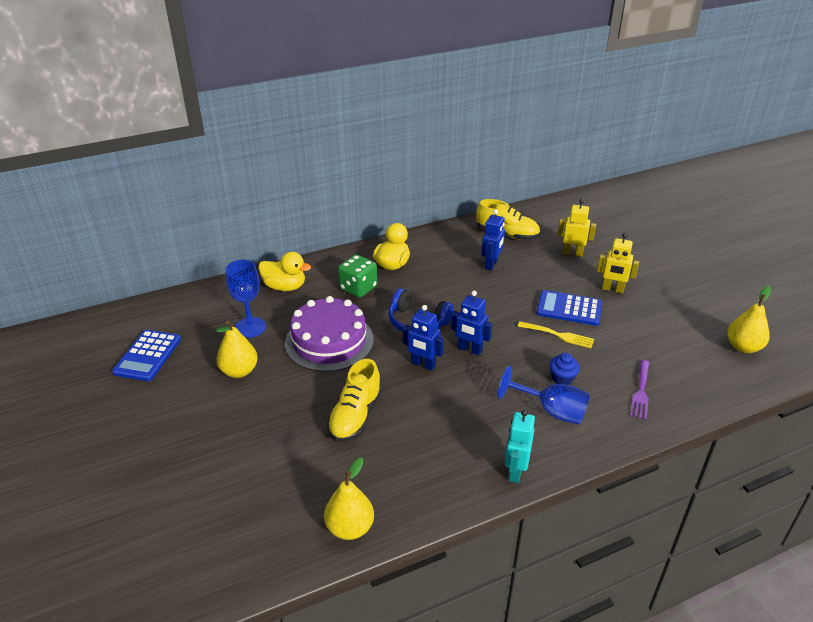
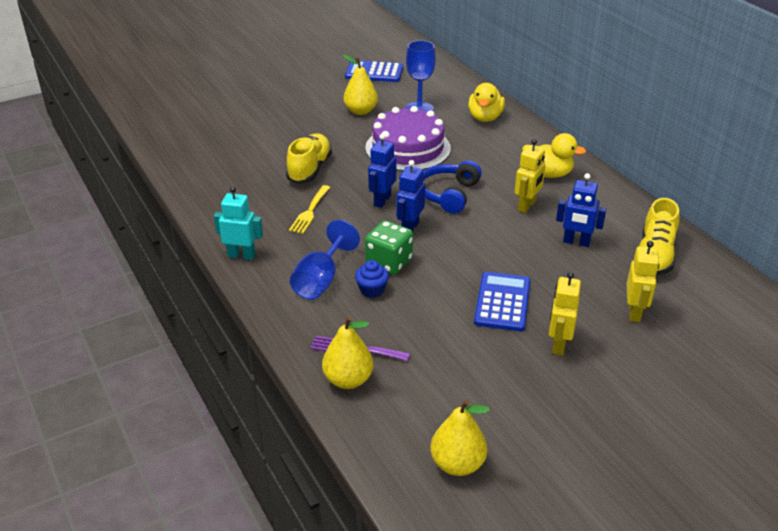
camera: 85 degrees right, 0 degrees up
(350, 528) = (191, 176): yellow pear -> yellow pear (348, 380)
(355, 416) = (309, 169): yellow shoe -> yellow shoe turned 90 degrees clockwise
(358, 288) = (496, 156): green dice -> green dice (389, 262)
(440, 281) = (527, 206): none -> yellow robot
(558, 335) = (447, 291): yellow fork -> yellow fork (310, 211)

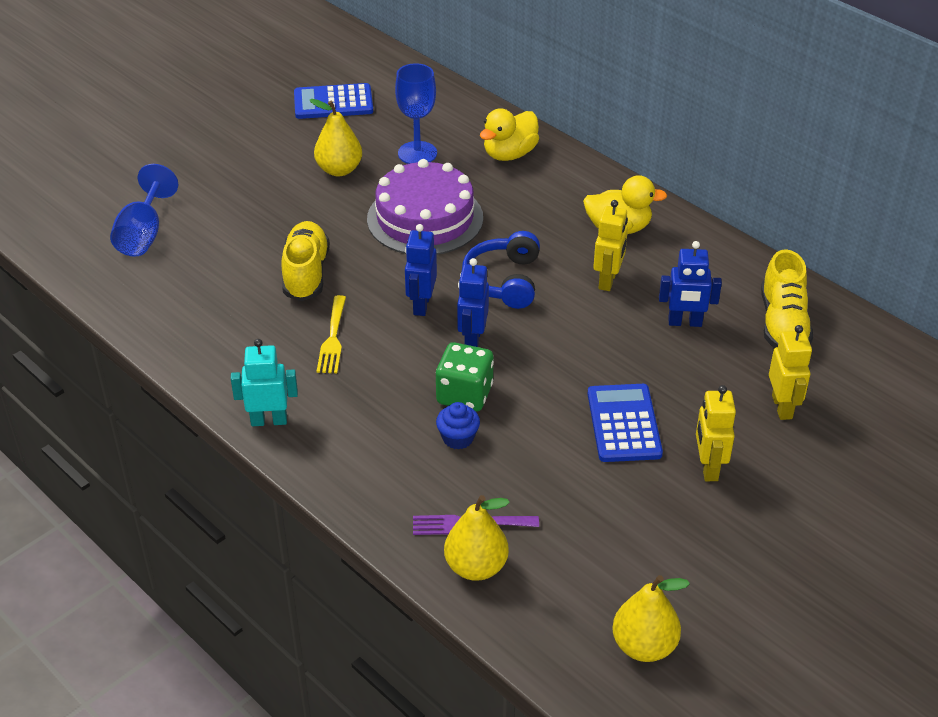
camera: 15 degrees left, 5 degrees up
(321, 280) = (387, 436): blue goblet -> blue goblet (143, 234)
(485, 118) = (509, 154): yellow duck -> yellow duck turned 45 degrees clockwise

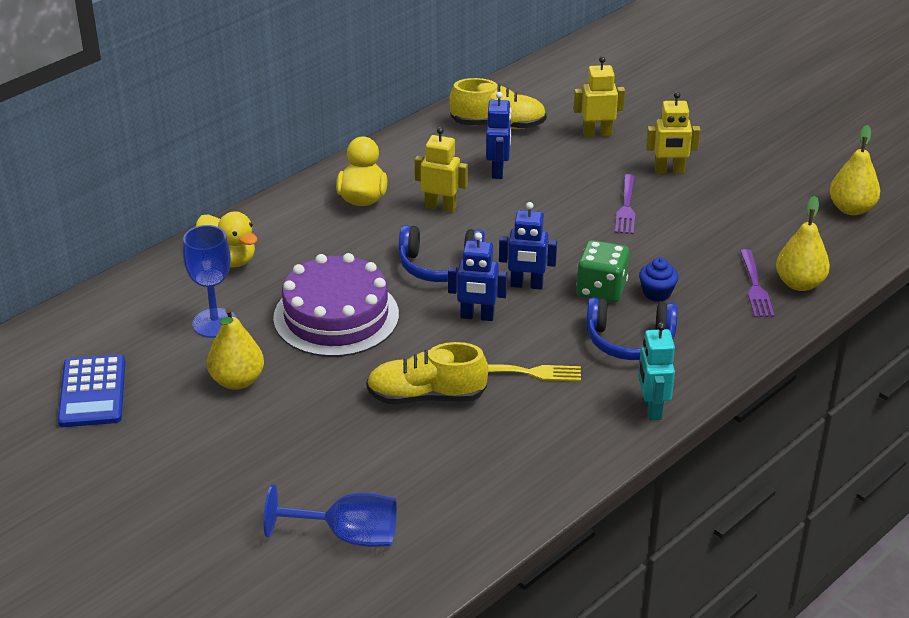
camera: 90 degrees left, 5 degrees down
(375, 411) = (630, 341): none -> blue headphones
(623, 423) = (626, 207): blue calculator -> purple fork

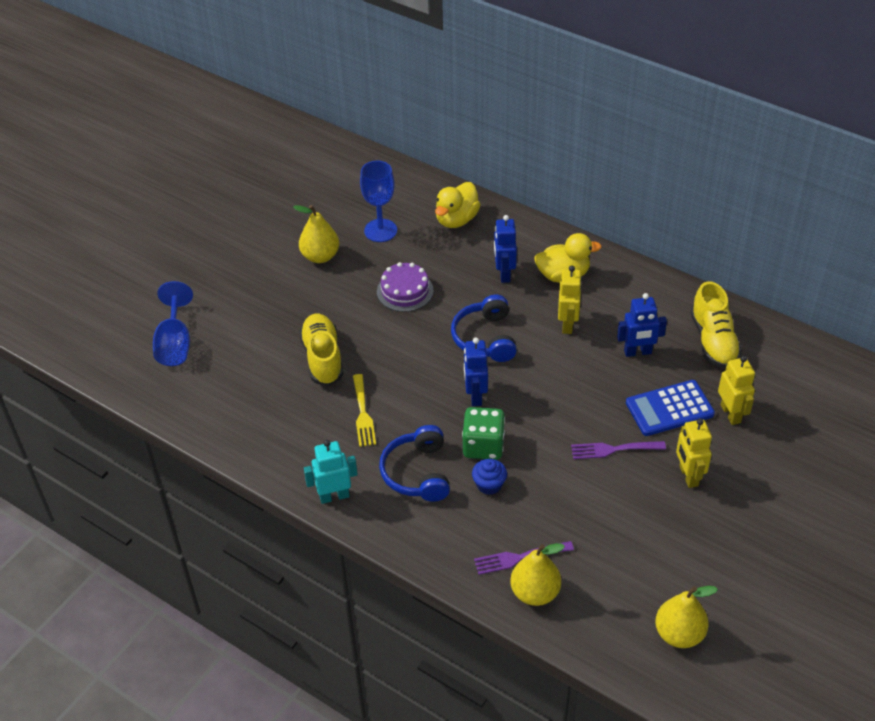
camera: 80 degrees right, 10 degrees up
(92, 392) = (295, 192): blue calculator -> blue calculator (669, 409)
(336, 316) = (405, 291): purple cake -> purple cake, size x0.59
(477, 316) = (425, 371): blue robot -> blue robot (504, 274)

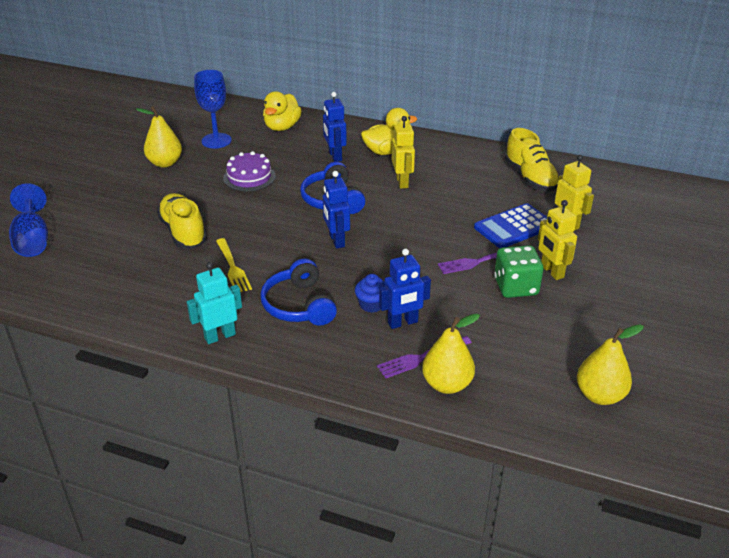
camera: 15 degrees left, 10 degrees down
(483, 446) = (356, 276): green dice -> green dice (516, 287)
(637, 352) = (470, 193): blue robot -> blue robot (403, 323)

